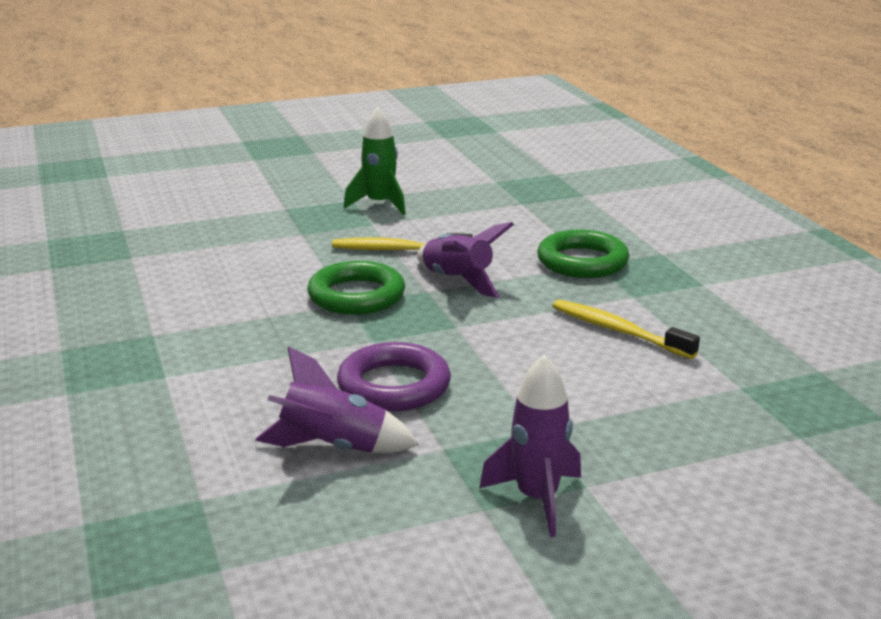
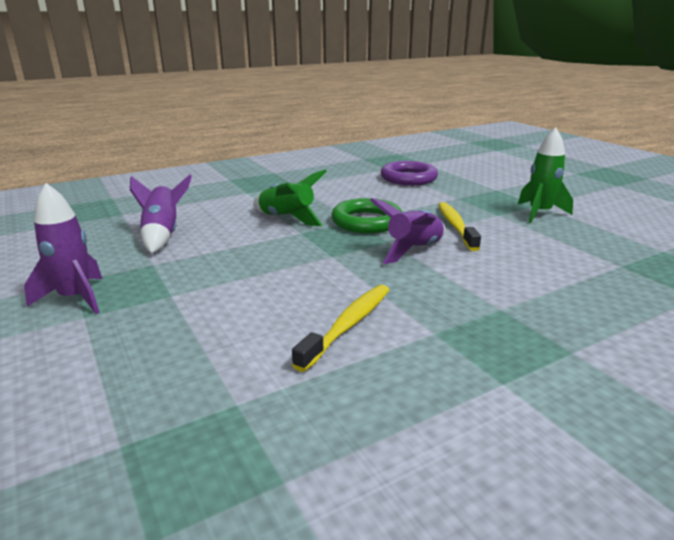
camera: 80 degrees right, 0 degrees up
(314, 347) = (287, 218): none -> green rocket
(394, 386) = (237, 243): purple ring -> purple ring (408, 178)
(582, 262) = (500, 302): green ring -> none

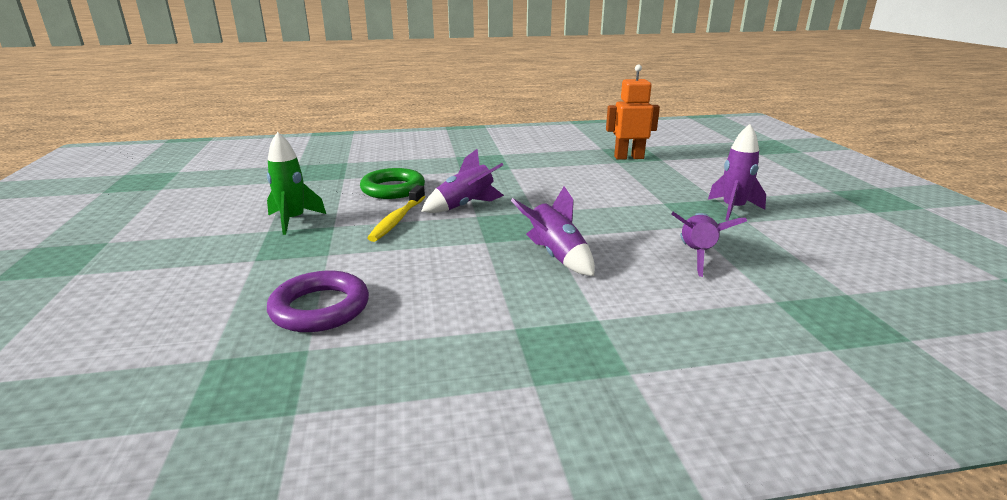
camera: 160 degrees left, 0 degrees up
(207, 435) = (628, 157): none -> orange robot
(287, 218) = (556, 256): green rocket -> purple rocket
(348, 325) = (553, 175): yellow toothbrush -> none
(366, 221) = (474, 238): green ring -> green ring (393, 189)

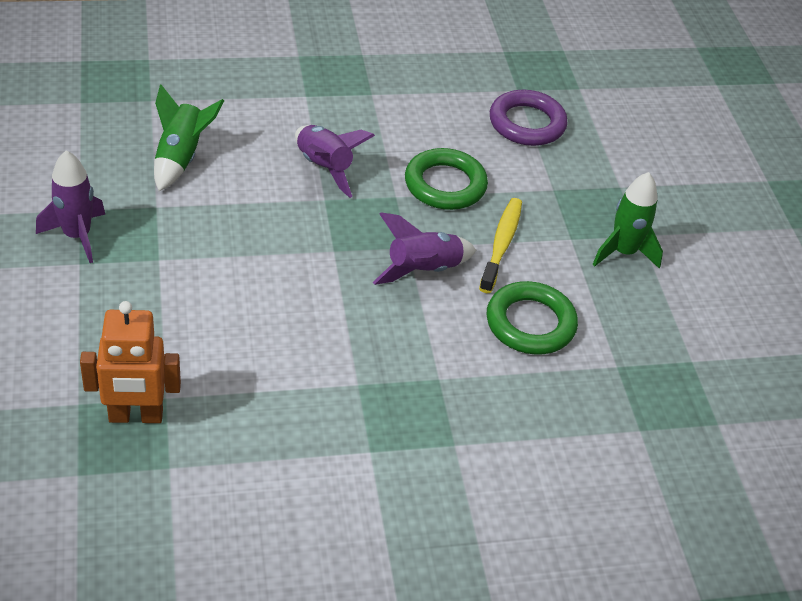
camera: 175 degrees right, 20 degrees up
(437, 251) = (445, 185): none -> green ring
(697, 255) = (181, 158): purple rocket -> green rocket

